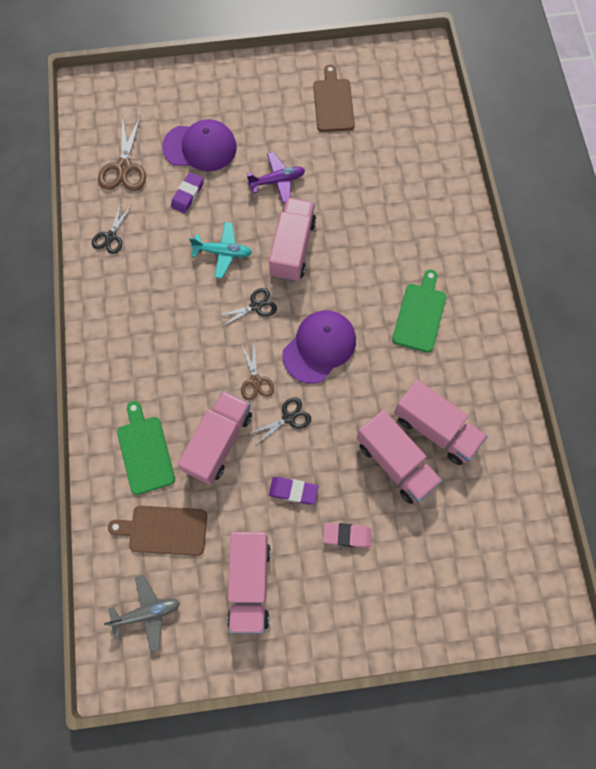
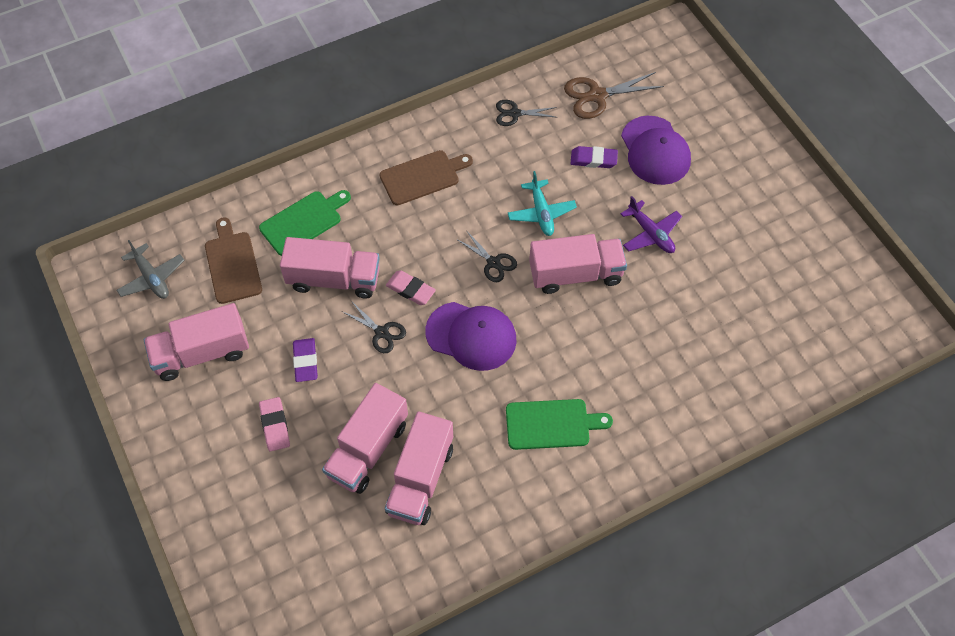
camera: 70 degrees right, 10 degrees down
(255, 381) = (410, 290): brown scissors -> pink eraser
(333, 103) = (781, 255): brown cutting board -> brown cutting board (422, 177)

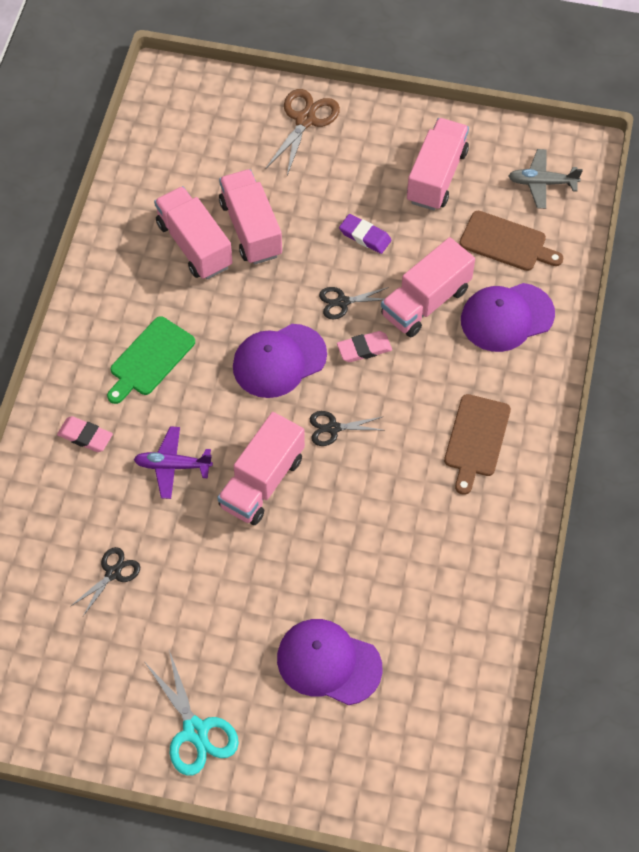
camera: 130 degrees right, 0 degrees up
(275, 425) = (327, 185): pink eraser -> pink eraser (85, 436)
(303, 222) = (507, 317): green cutting board -> purple cap
(514, 113) = (484, 572): black scissors -> black scissors (113, 573)
(541, 213) = (349, 505): turquoise plane -> none
(593, 159) = (368, 598): purple eraser -> none
(597, 96) = (442, 667): brown scissors -> brown scissors (305, 120)
(650, 233) = (244, 577): purple plane -> purple plane (172, 466)
(768, 186) = (195, 731): none -> turquoise scissors

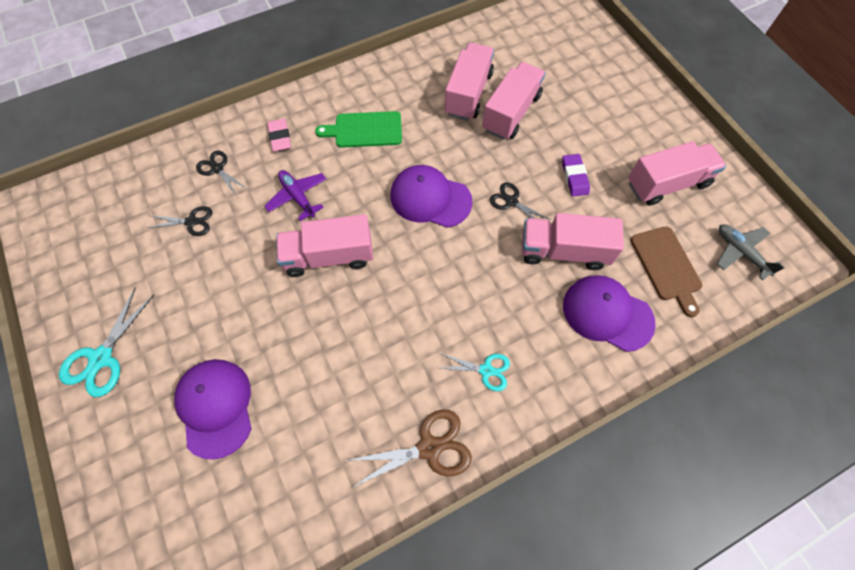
camera: 50 degrees right, 5 degrees up
(305, 120) = (621, 83): brown scissors -> brown scissors (429, 448)
(333, 428) = (409, 268): black scissors -> black scissors (217, 169)
(364, 349) = (488, 241): pink eraser -> none
(476, 439) = (486, 370): brown cutting board -> turquoise scissors

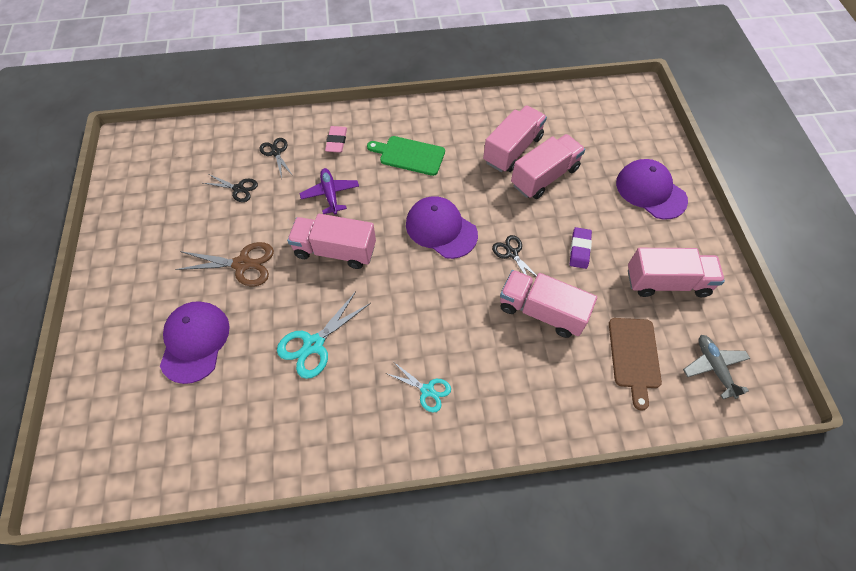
camera: 20 degrees right, 5 degrees down
(101, 358) = (127, 273): turquoise scissors -> turquoise scissors (313, 344)
(429, 448) = (351, 438): brown scissors -> brown scissors (242, 264)
(607, 313) = (558, 379): purple cap -> purple cap (650, 191)

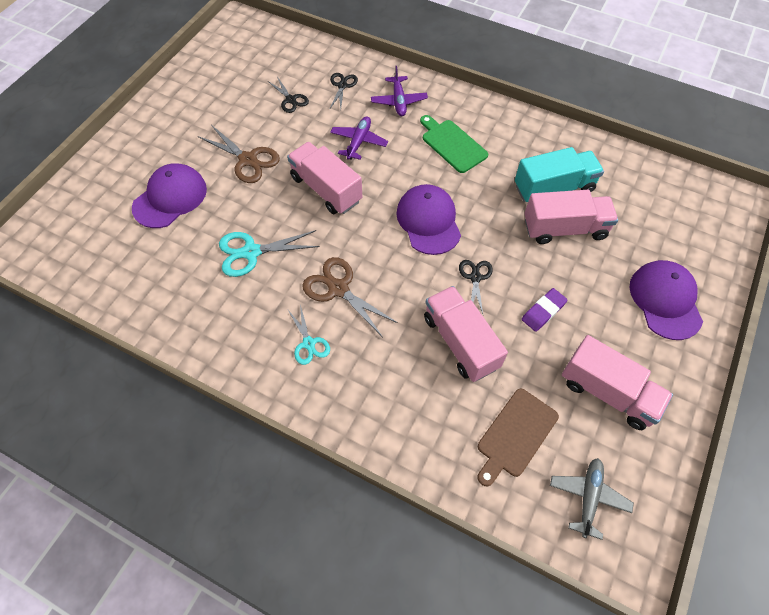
camera: 35 degrees right, 0 degrees up
(336, 141) = (399, 101): pink eraser -> purple plane
(414, 329) = (338, 289): none -> brown scissors
(512, 149) = (553, 188): pink truck -> turquoise truck

